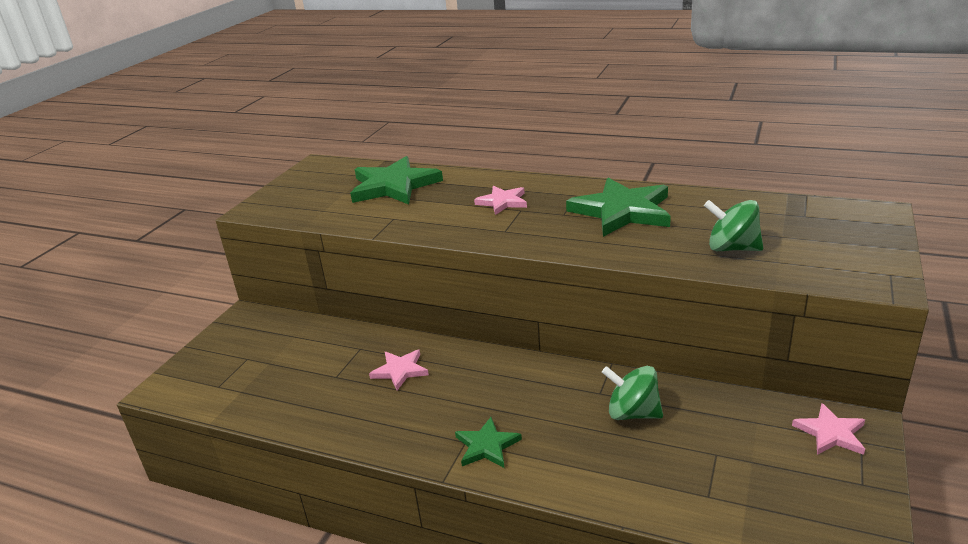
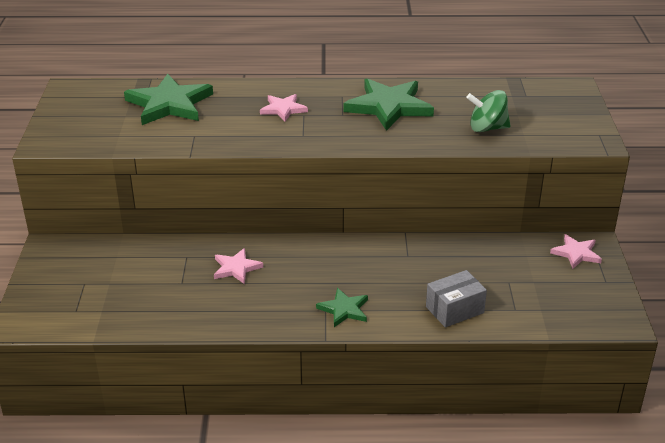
camera: 25 degrees left, 5 degrees up
(624, 478) = (454, 310): none -> grey box
(632, 413) = (439, 265): green spinning top -> none

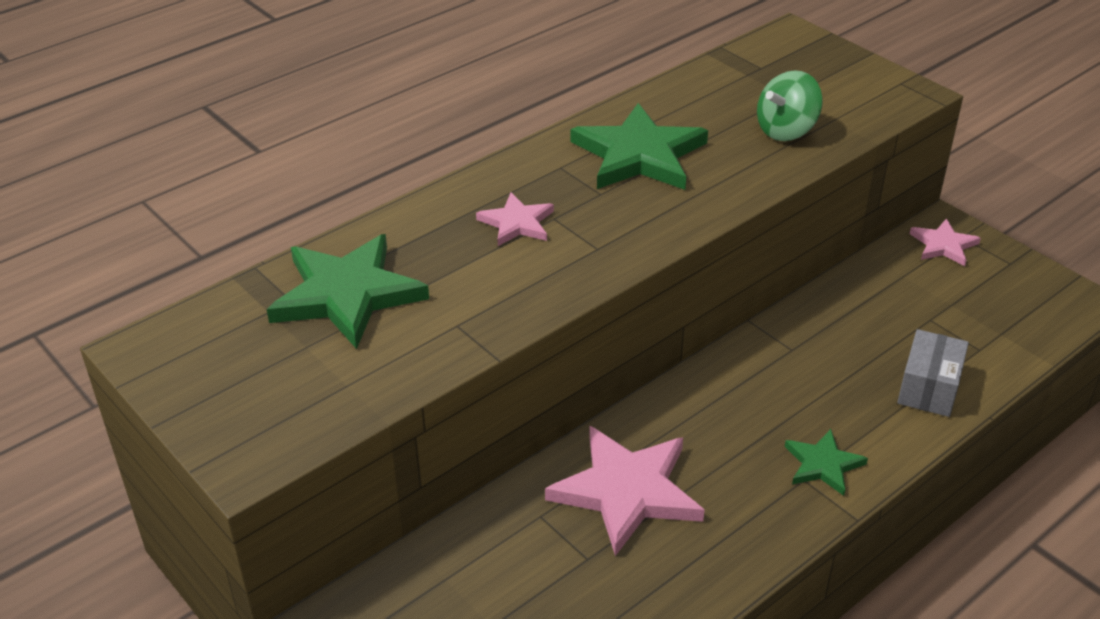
camera: 40 degrees left, 5 degrees up
(236, 268) = (626, 491): pink star -> pink star, size x1.87

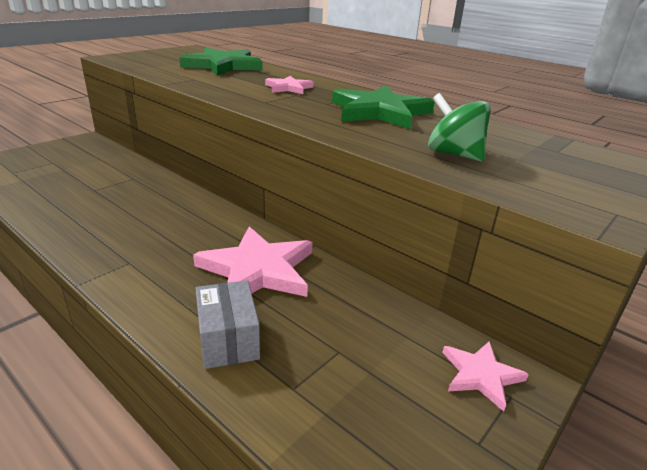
camera: 80 degrees right, 10 degrees down
(626, 491) = (142, 199): pink star -> pink star (258, 270)
(823, 465) = (142, 271): green star -> none
(929, 388) = (228, 339): grey box -> grey box turned 60 degrees clockwise

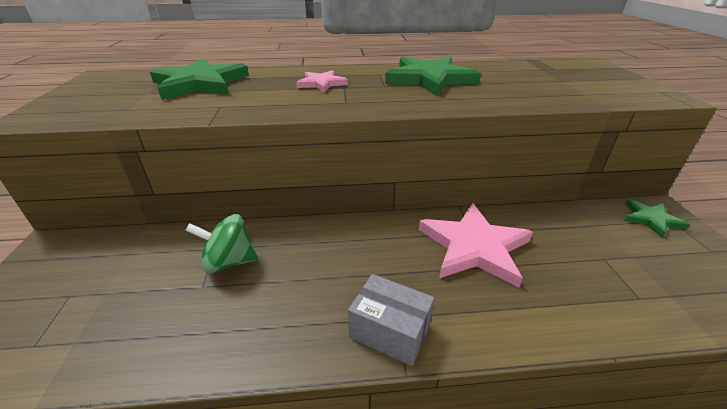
camera: 45 degrees left, 5 degrees up
(228, 339) = (565, 305): grey box -> grey box (390, 331)
(453, 154) = (542, 90): green spinning top -> green spinning top (229, 262)
(480, 375) = (650, 219): pink star -> green star

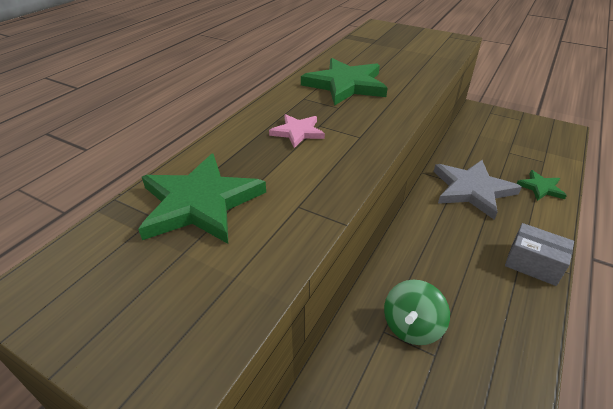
camera: 55 degrees left, 5 degrees up
(390, 331) = (533, 264): grey box -> grey box turned 60 degrees clockwise
(474, 247) = (472, 190): pink star -> grey star
(650, 219) = (485, 118): green star -> green star (540, 187)

